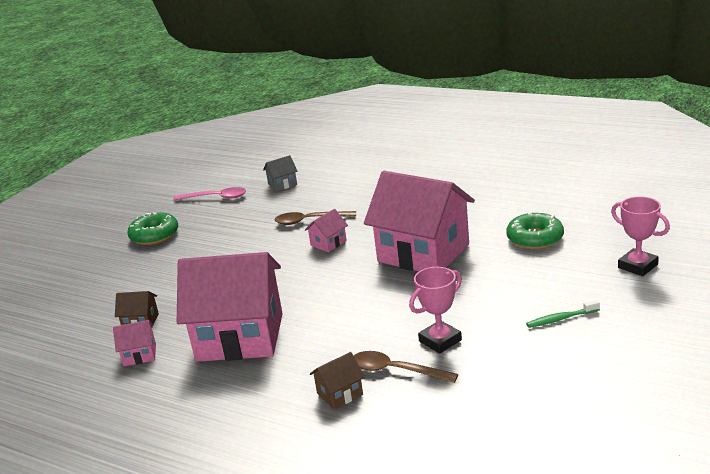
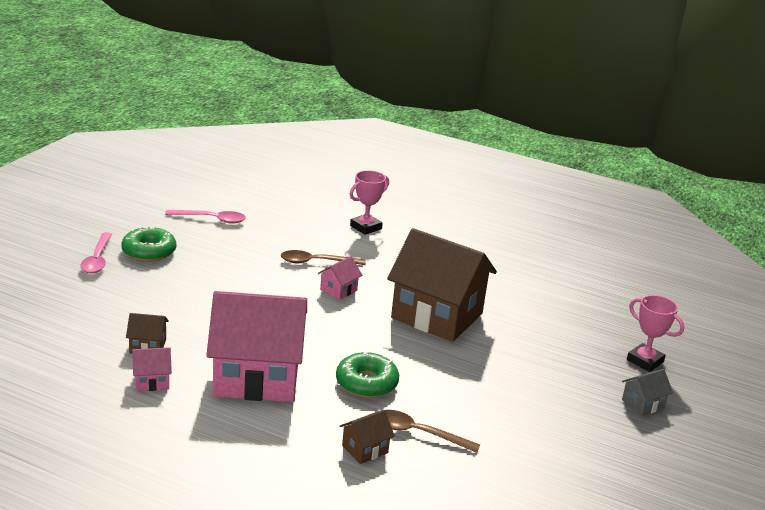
camera: 10 degrees left, 0 degrees up
(107, 249) = (97, 259): none -> pink spoon
(282, 184) = (283, 216): grey house -> grey house (643, 404)
(423, 253) = (437, 316): pink house -> brown house
(440, 341) = (459, 409): pink trophy -> pink trophy (365, 227)
(535, 238) = (546, 317): green donut -> green donut (366, 383)
(561, 319) = (574, 403): green toothbrush -> none

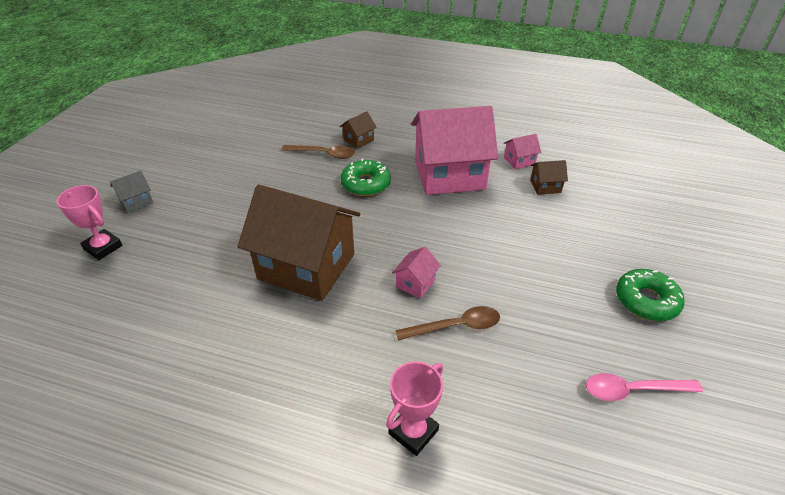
camera: 175 degrees right, 15 degrees up
(97, 259) = (682, 276): pink spoon -> none

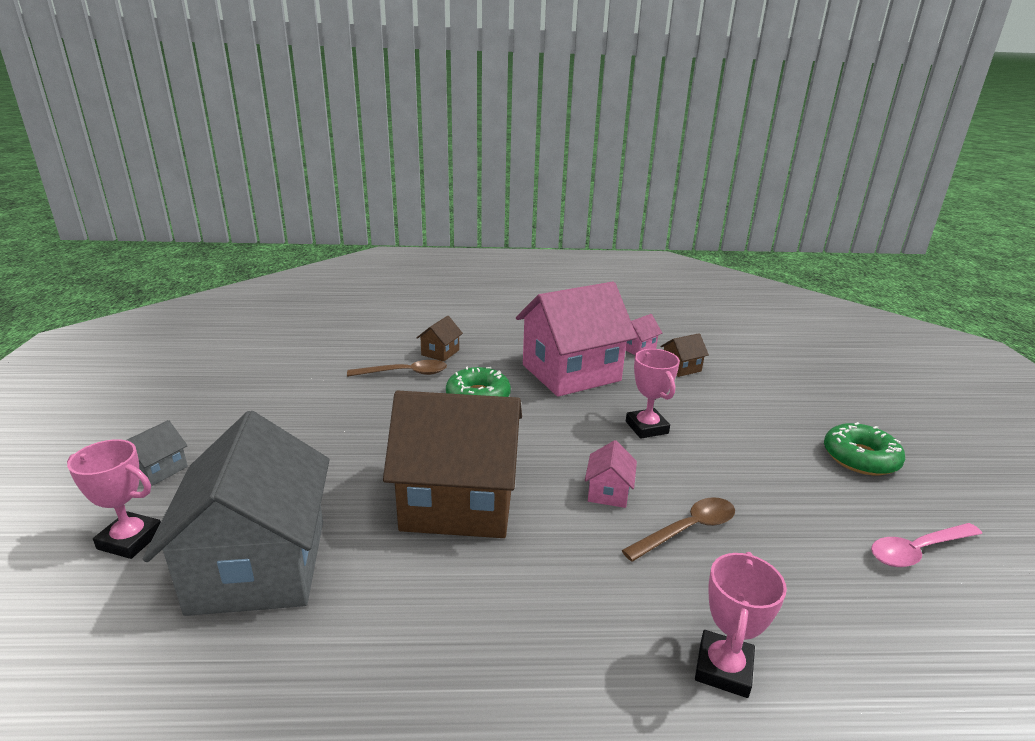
camera: 20 degrees left, 15 degrees down
(165, 282) = (259, 565): none -> grey house
(479, 235) = (646, 427): none -> pink trophy

